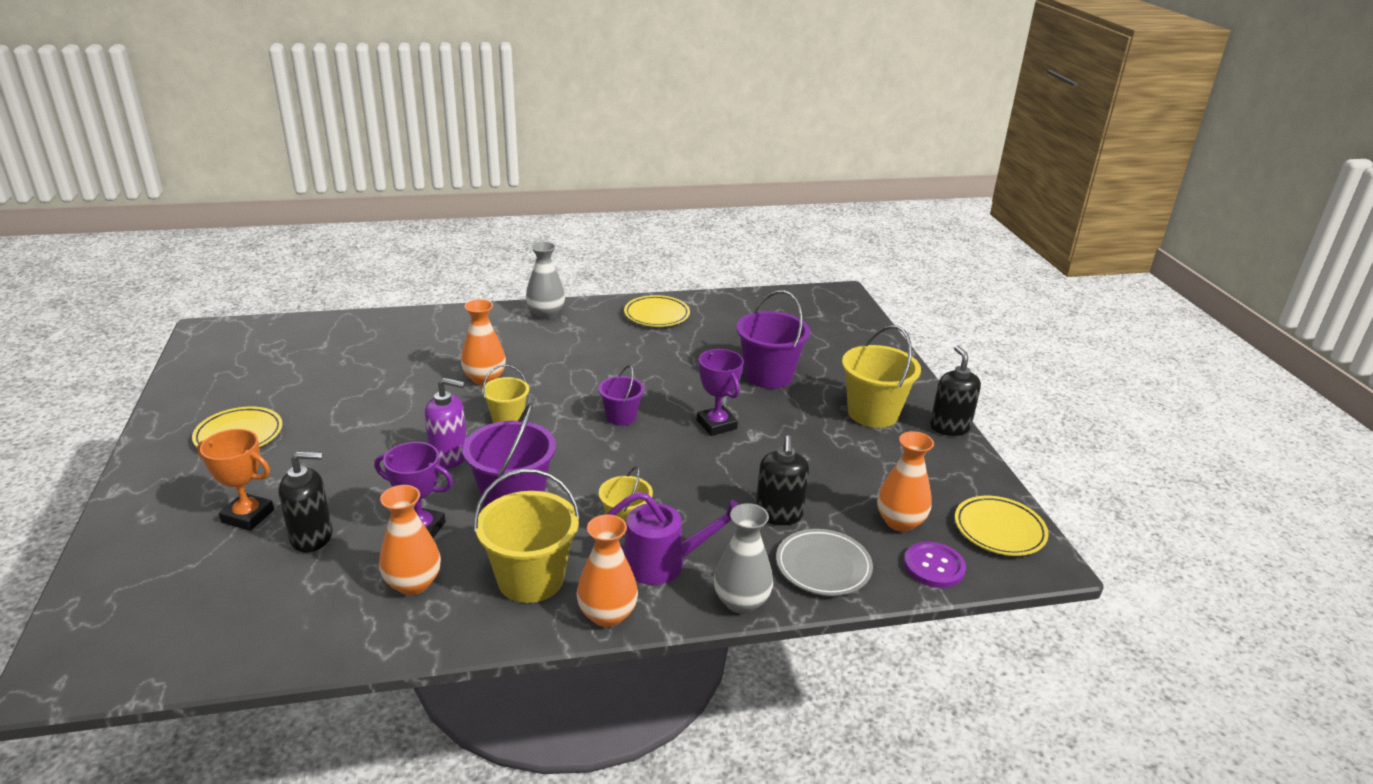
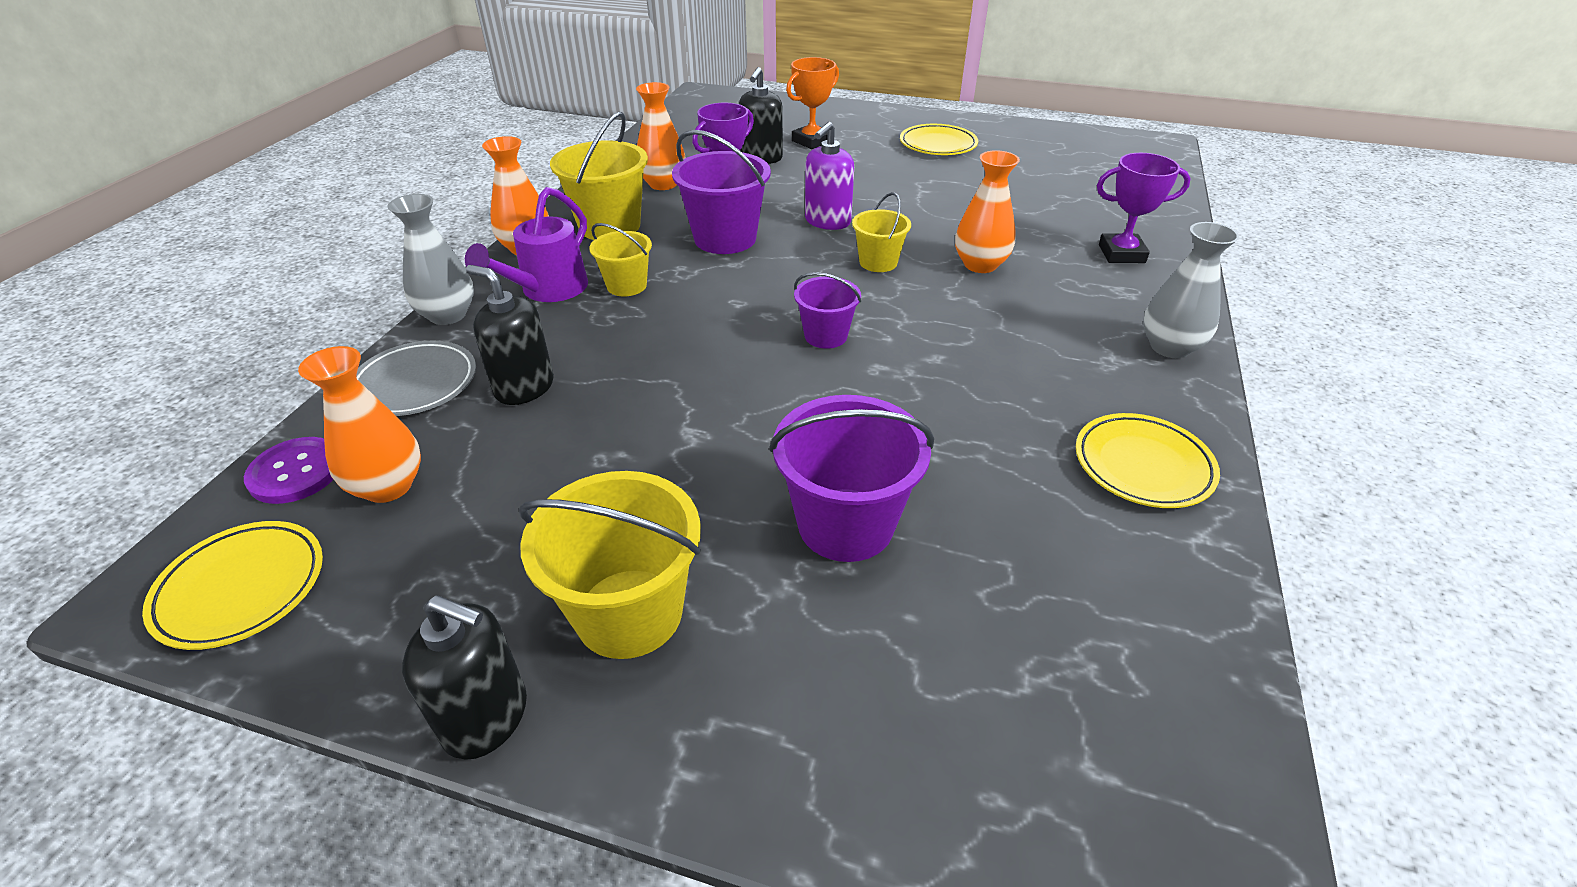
camera: 120 degrees right, 10 degrees up
(716, 425) = (746, 408): purple trophy -> purple trophy (1121, 254)

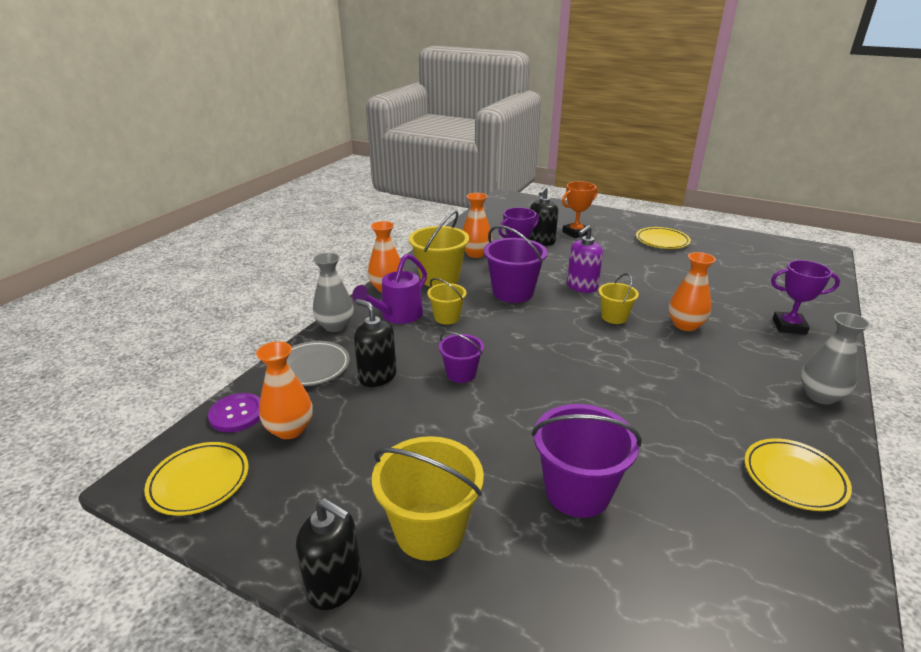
camera: 10 degrees right, 10 degrees down
(825, 336) = (574, 363): purple bucket -> purple bucket (461, 373)

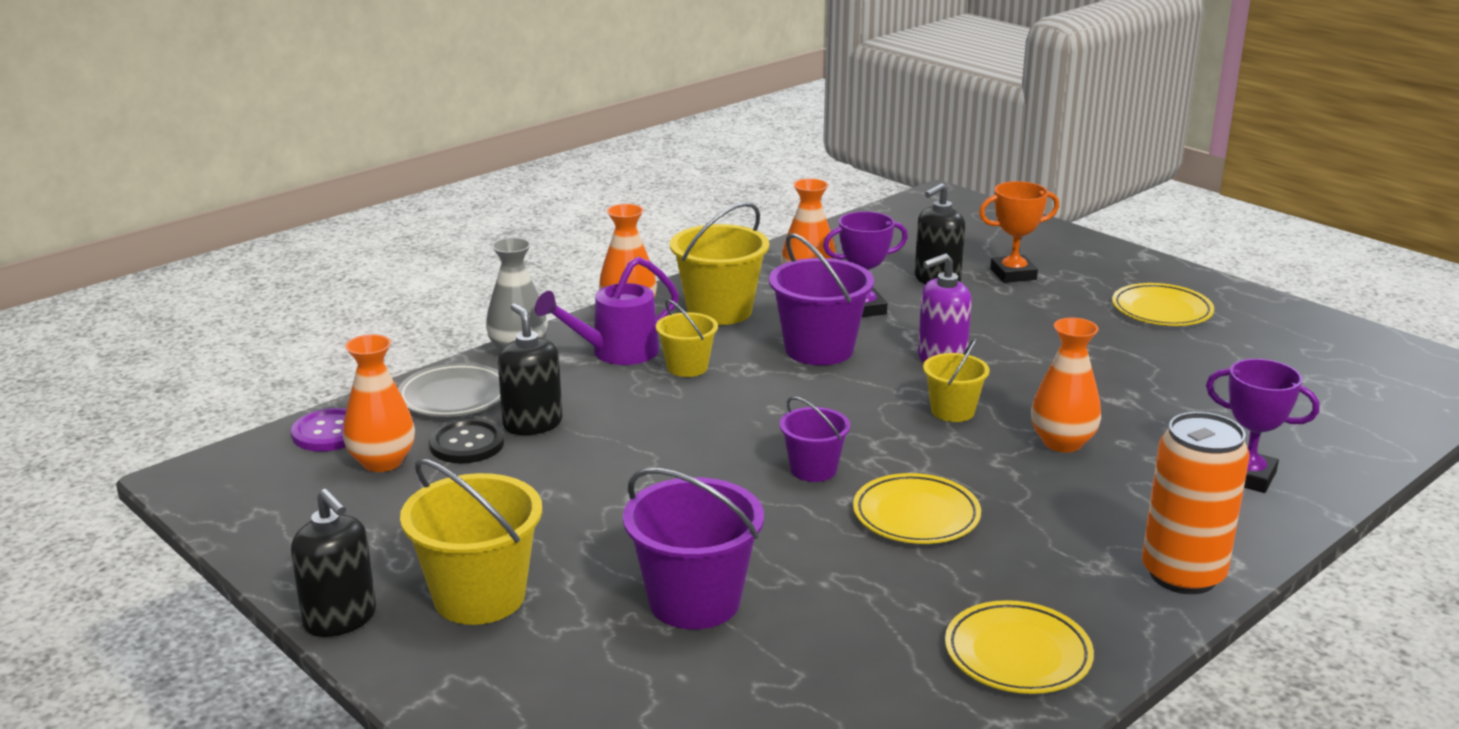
camera: 20 degrees right, 5 degrees down
(199, 481) = (249, 493): yellow plate -> yellow plate (916, 516)
(342, 401) = (467, 444): none -> black button
(461, 373) = (650, 442): purple bucket -> purple bucket (813, 469)
(820, 396) = (1182, 575): grey vase -> orange can

